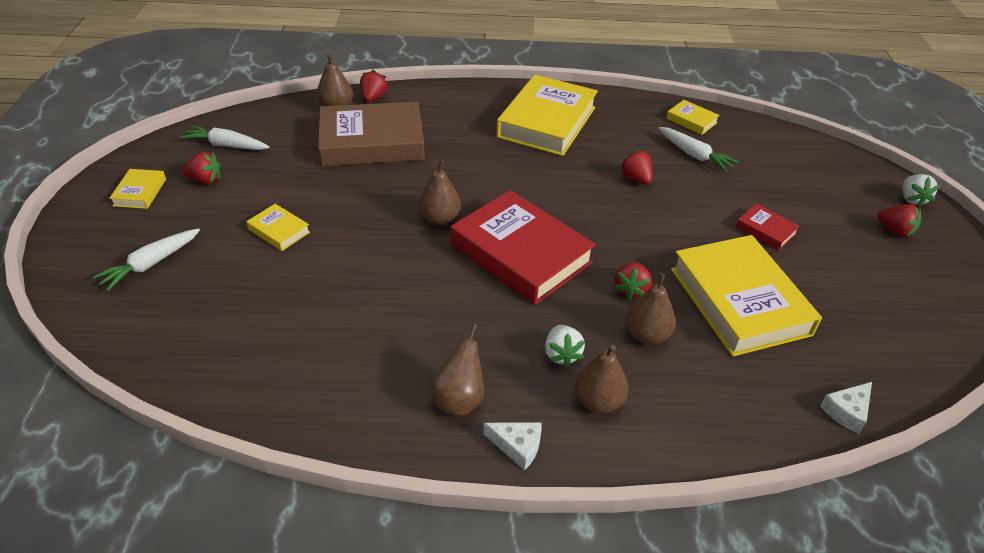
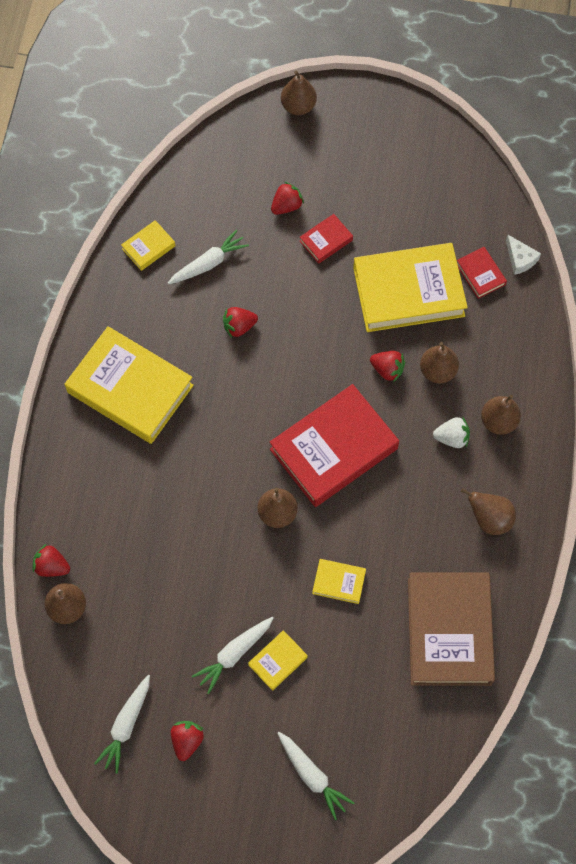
camera: 80 degrees left, 25 degrees up
(140, 192) = (199, 805): yellow book -> yellow book (339, 582)
(288, 202) = (234, 654): none -> white carrot
(372, 142) = (141, 571): brown book -> brown book (449, 631)
(517, 446) = (533, 484): white cheese -> none
(799, 369) = (480, 274): none -> red book
(894, 231) = (338, 140): red strawberry -> red strawberry (286, 206)
(912, 199) = (298, 106): white strawberry -> brown pear

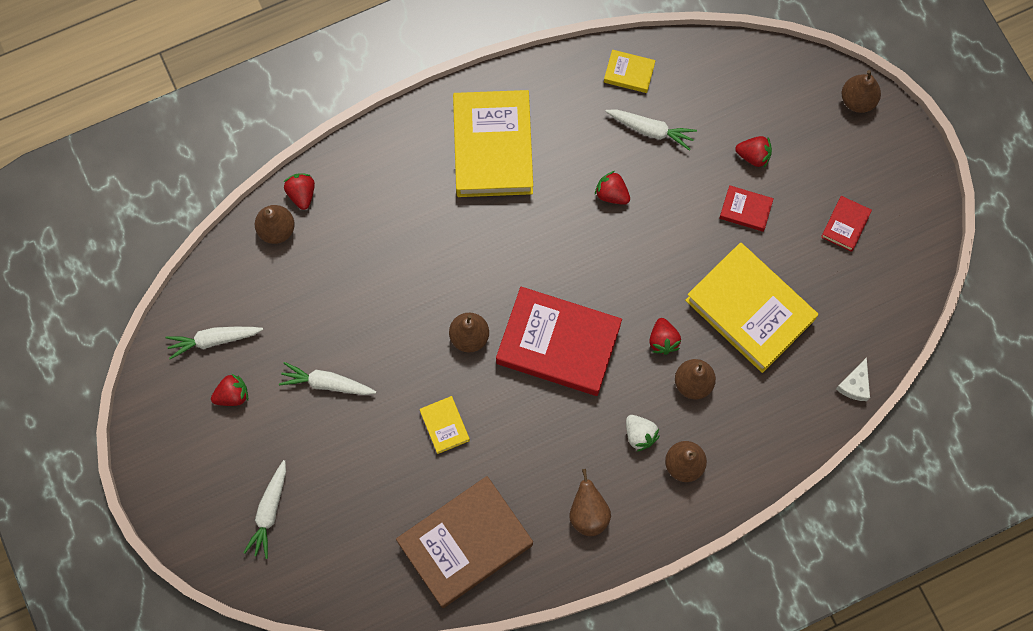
camera: 55 degrees right, 5 degrees up
(278, 661) = (344, 421): yellow book -> none
(480, 274) = (813, 360): red book -> red book (845, 225)

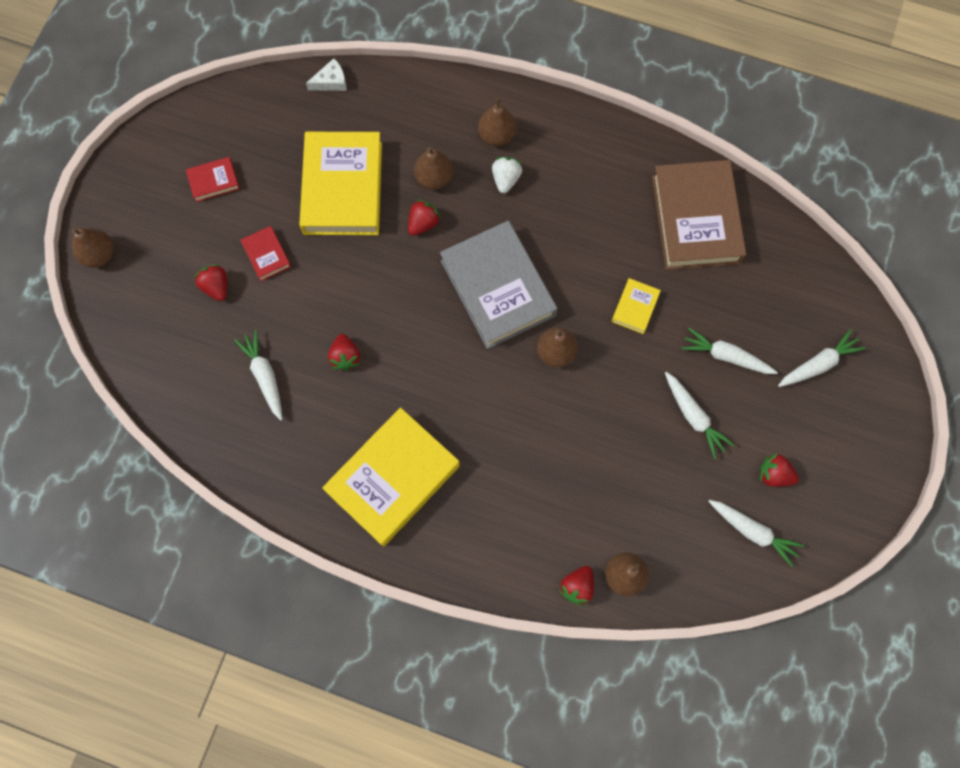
camera: 135 degrees left, 0 degrees up
(343, 452) = (726, 356): none -> white carrot
(465, 543) = (696, 219): brown book -> brown book turned 75 degrees clockwise
(558, 344) = (498, 288): red book -> grey book
(588, 513) = (592, 163): brown pear -> none
(629, 73) = (230, 436): yellow book -> none

